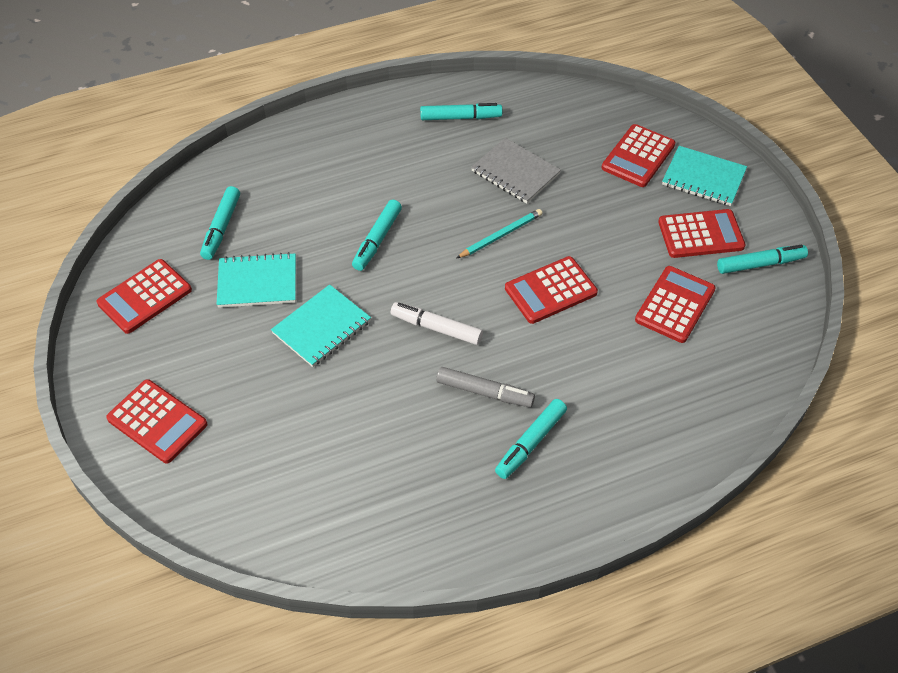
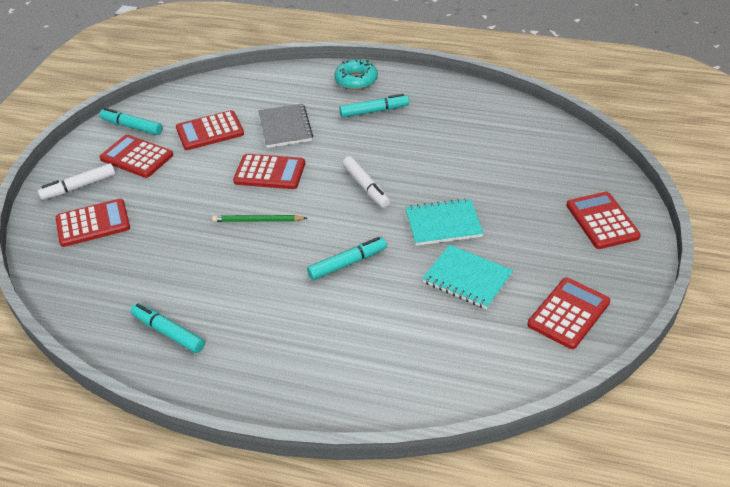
camera: 140 degrees left, 10 degrees down
(145, 297) = (568, 313): red calculator -> red calculator turned 45 degrees counterclockwise
(221, 228) = (465, 341): turquoise marker -> none
(484, 392) = (373, 142): grey marker -> none
(501, 235) = (257, 221): turquoise pencil -> green pencil
(515, 173) = (190, 259): grey notebook -> grey notebook (285, 127)
(607, 486) = (356, 80): none -> turquoise donut
(703, 178) = (79, 187): turquoise notebook -> white marker

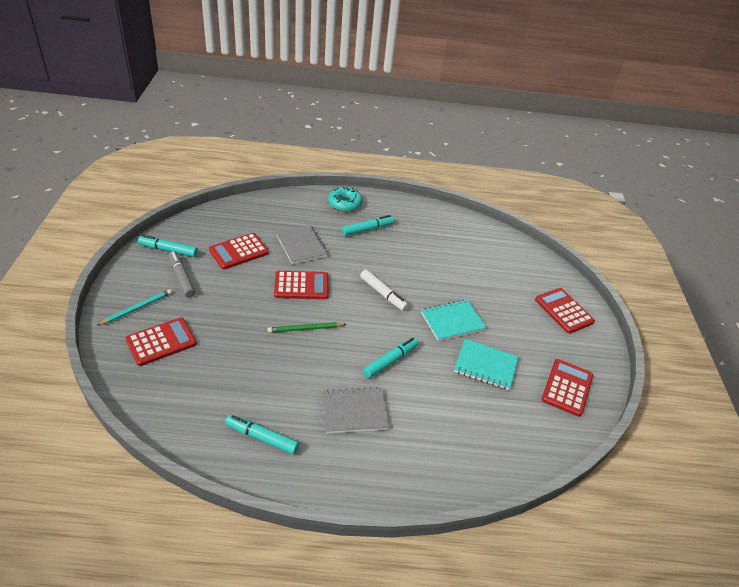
camera: 20 degrees left, 0 degrees up
(79, 187) = (137, 308): white marker -> turquoise pencil
(136, 157) = (181, 278): red calculator -> grey marker
(283, 315) = (354, 411): none -> grey notebook

